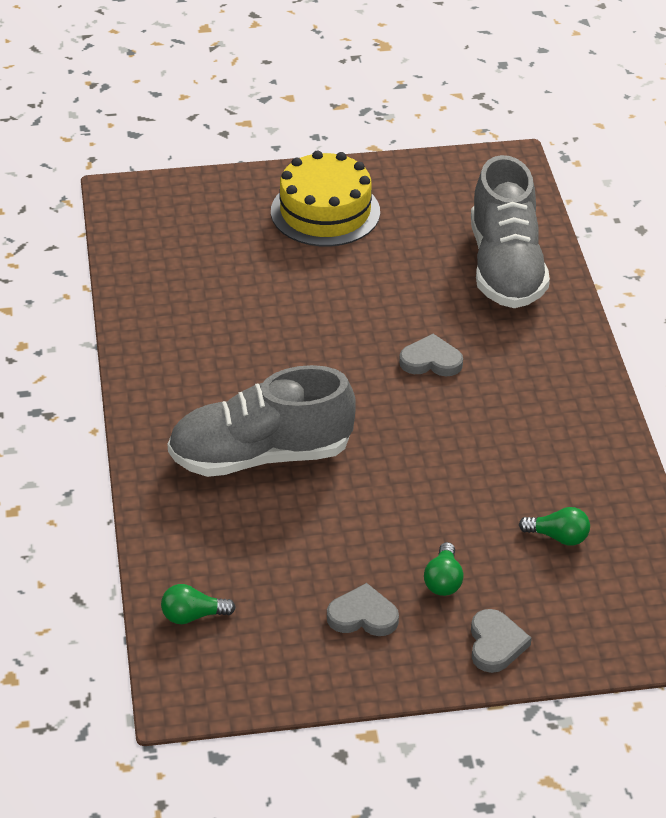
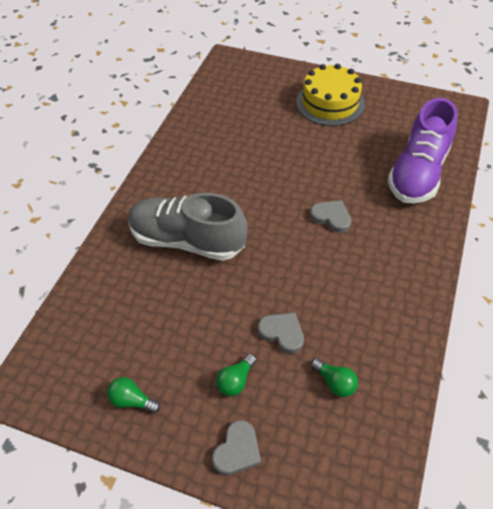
camera: 30 degrees right, 10 degrees up
(193, 616) = (69, 333): green light bulb -> green light bulb (132, 400)
(363, 616) = (167, 383): grey heart -> grey heart (282, 333)
(505, 267) = (418, 173): grey shoe -> purple shoe

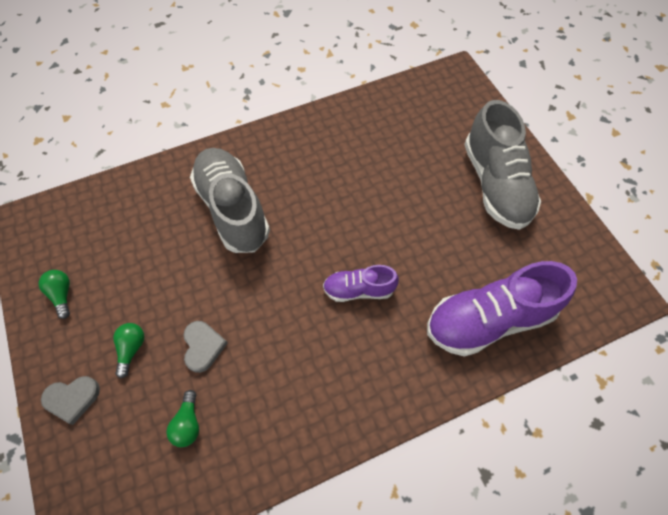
camera: 45 degrees right, 10 degrees up
(236, 381) = (131, 349): green light bulb -> green light bulb turned 105 degrees clockwise
(330, 103) = (495, 184): yellow cake -> grey shoe
(331, 217) = (359, 290): grey heart -> purple shoe

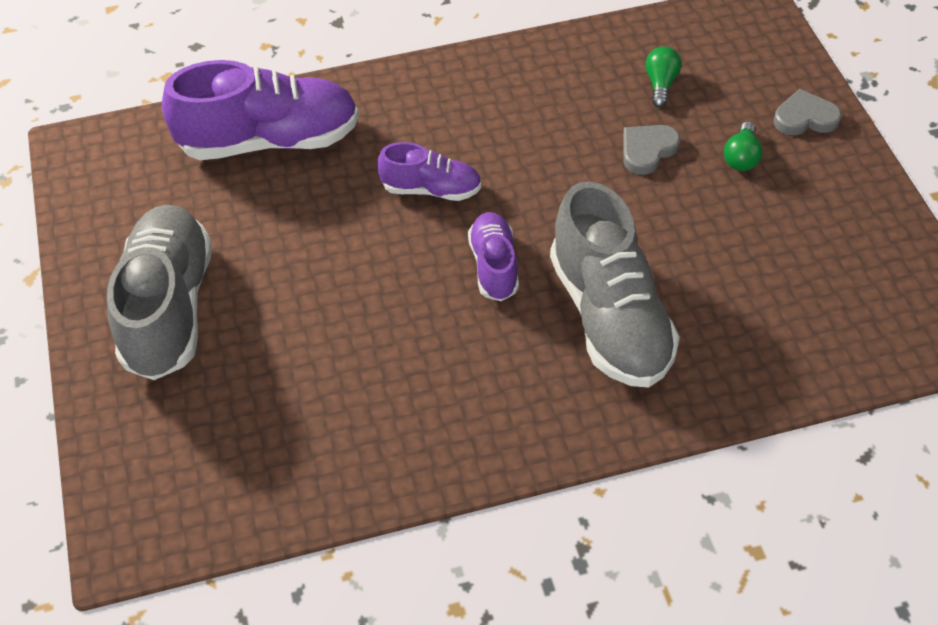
camera: 170 degrees left, 10 degrees down
(62, 295) = (856, 227): green light bulb -> none
(203, 346) = (647, 150): grey heart -> grey heart turned 45 degrees clockwise
(306, 235) = (494, 266): none -> purple shoe

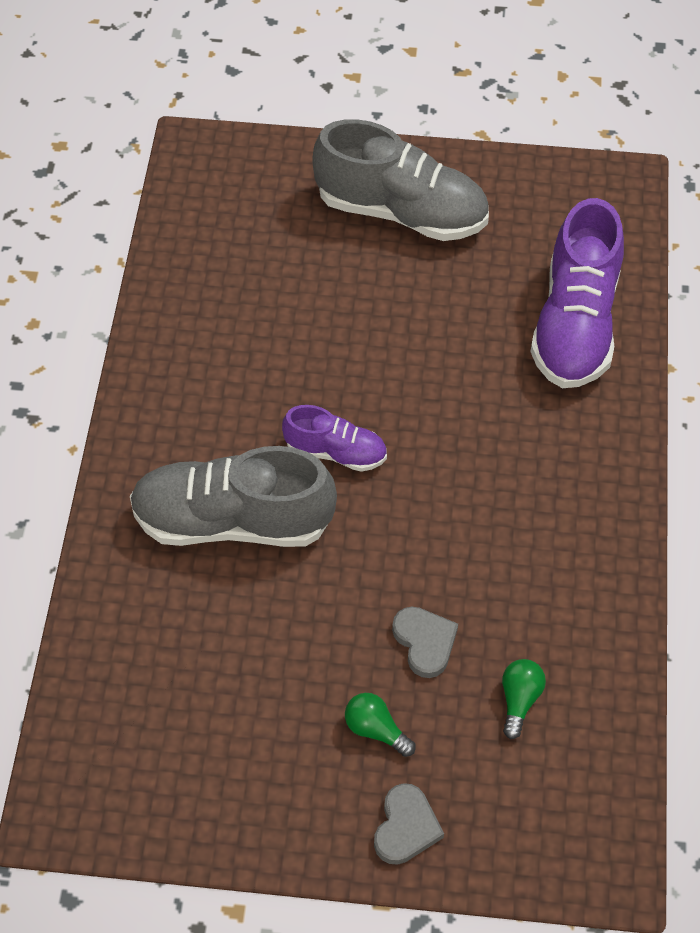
camera: 110 degrees right, 5 degrees up
(431, 189) = (454, 433): purple shoe -> none
(660, 84) = (519, 700): green light bulb -> green light bulb turned 105 degrees counterclockwise

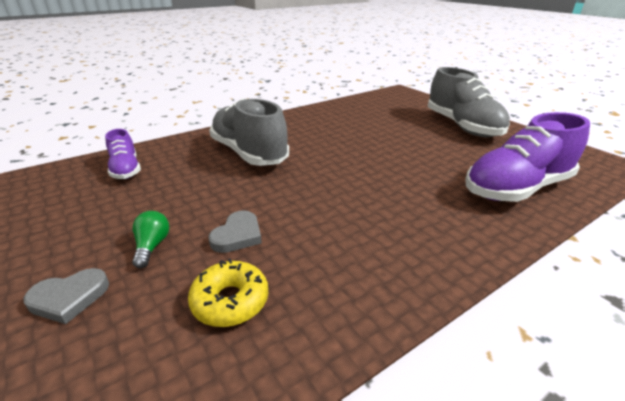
camera: 50 degrees right, 25 degrees down
(336, 452) = (322, 160): purple shoe -> purple shoe (126, 169)
(519, 700) = (230, 301): green light bulb -> yellow donut

